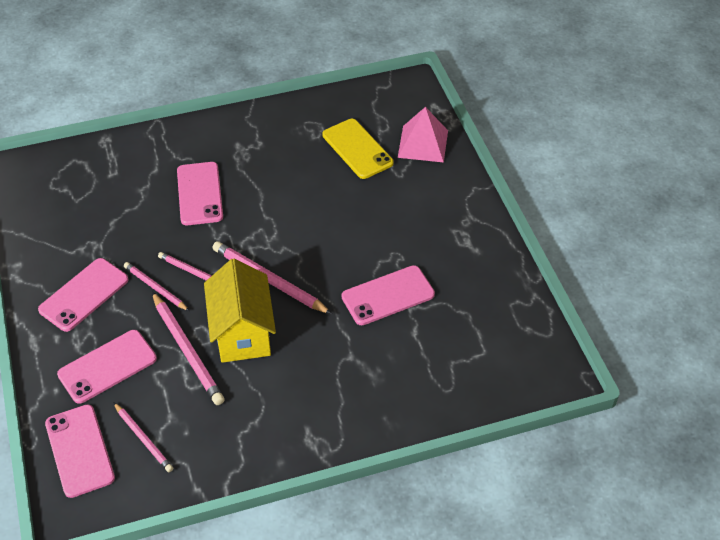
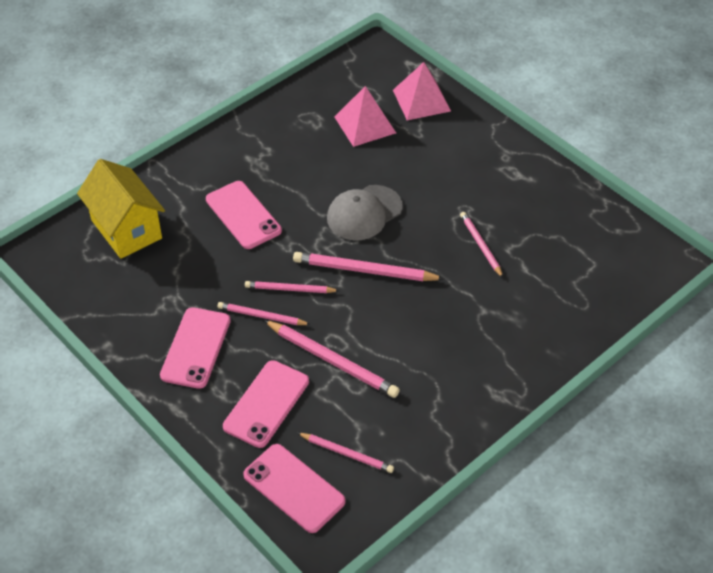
camera: 25 degrees left, 0 degrees up
(242, 333) = (372, 326): yellow house -> yellow house (126, 229)
(303, 228) = (364, 213): none -> grey cap
(357, 149) = (365, 124): yellow phone -> pink pyramid
(388, 295) = (481, 245): pink phone -> pink pencil

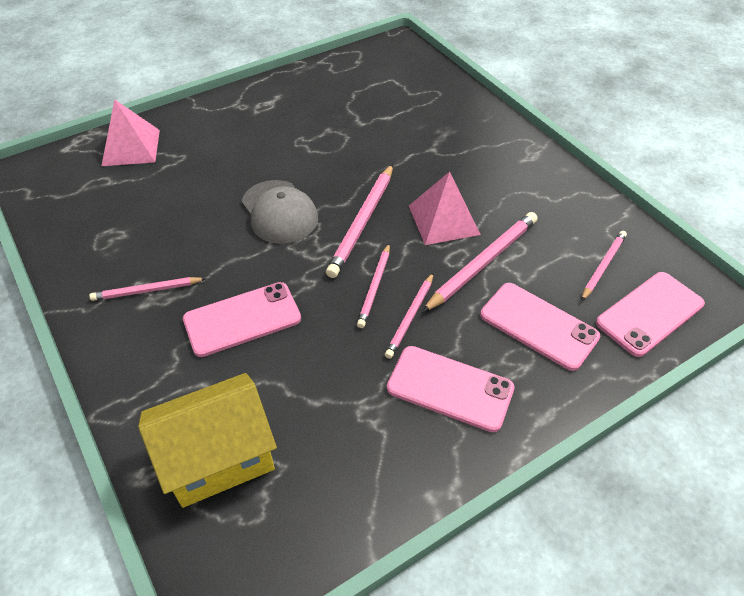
camera: 80 degrees left, 0 degrees up
(365, 124) = (143, 194): pink pyramid -> pink pyramid (443, 220)
(481, 245) = (352, 138): pink pencil -> pink pencil (147, 290)

